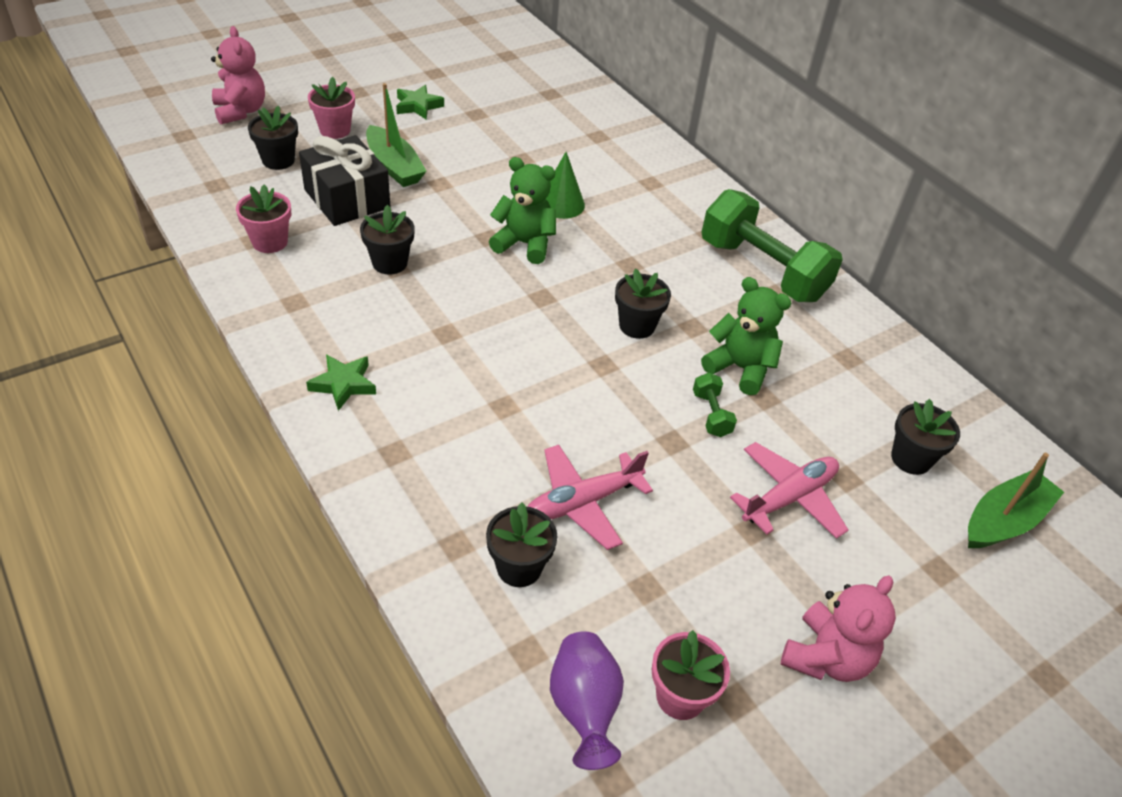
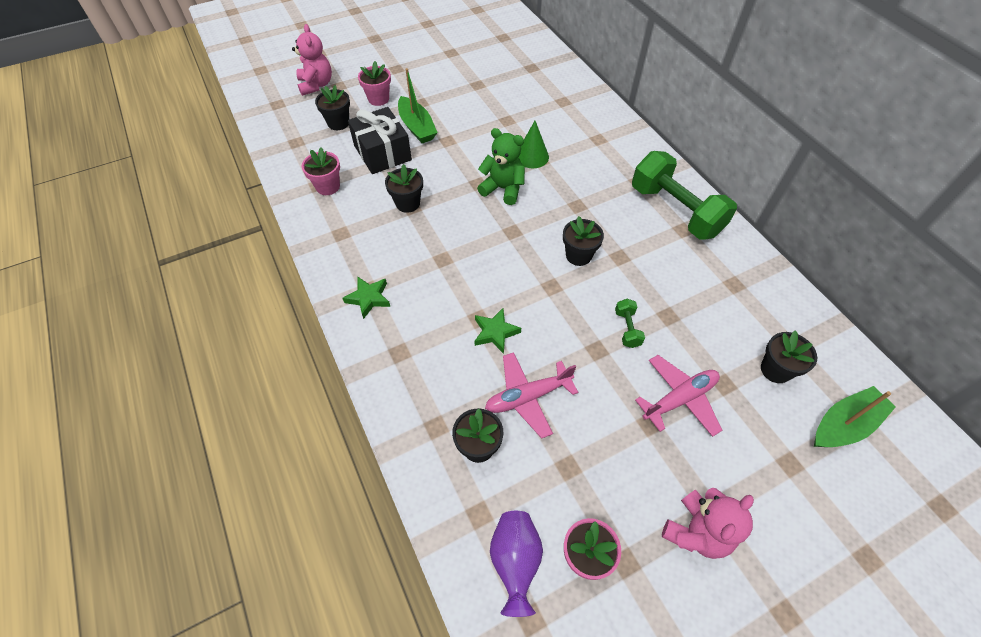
camera: 10 degrees right, 10 degrees up
(418, 106) = (437, 79): green star -> green star (495, 332)
(740, 368) = (652, 291): green teddy bear -> none

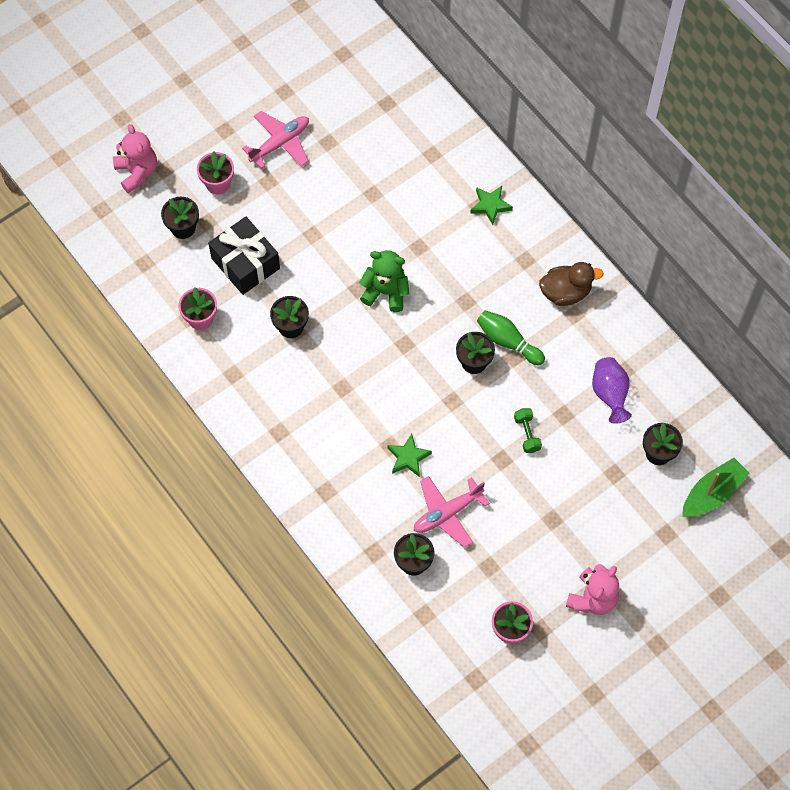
camera: 10 degrees left, 10 degrees up
(368, 298) = (283, 442): green star -> green star (490, 206)
(417, 127) = (273, 220): green boat -> none
(515, 561) = (458, 643): purple vase -> purple vase (609, 394)
(532, 156) = (409, 243): green cone -> none
(615, 243) = (508, 341): none -> green bowling pin
(675, 211) = (565, 292): green dumbbell -> brown duck
(679, 399) = (576, 493): pink plane -> pink plane (280, 143)

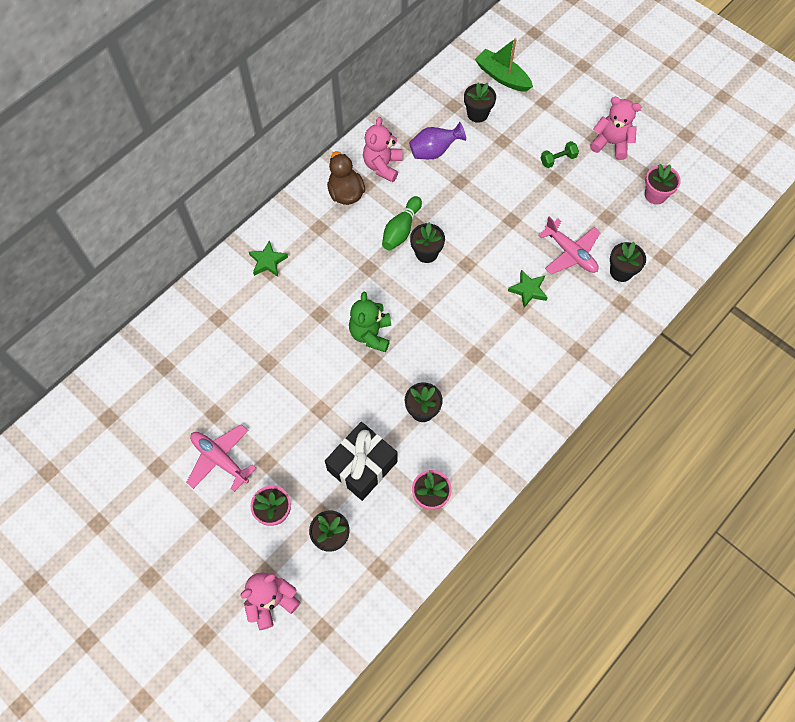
camera: 100 degrees left, 0 degrees up
(527, 434) = (484, 205): green dumbbell -> green dumbbell (558, 159)
(597, 336) = (382, 166): none -> pink teddy bear

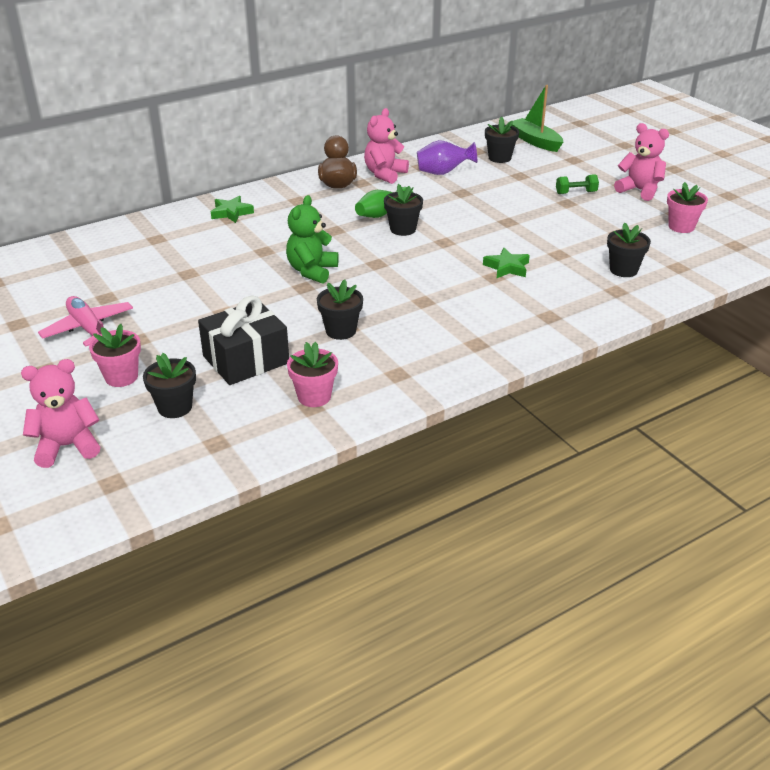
camera: 15 degrees right, 30 degrees down
(570, 253) = (567, 250): pink plane -> none

